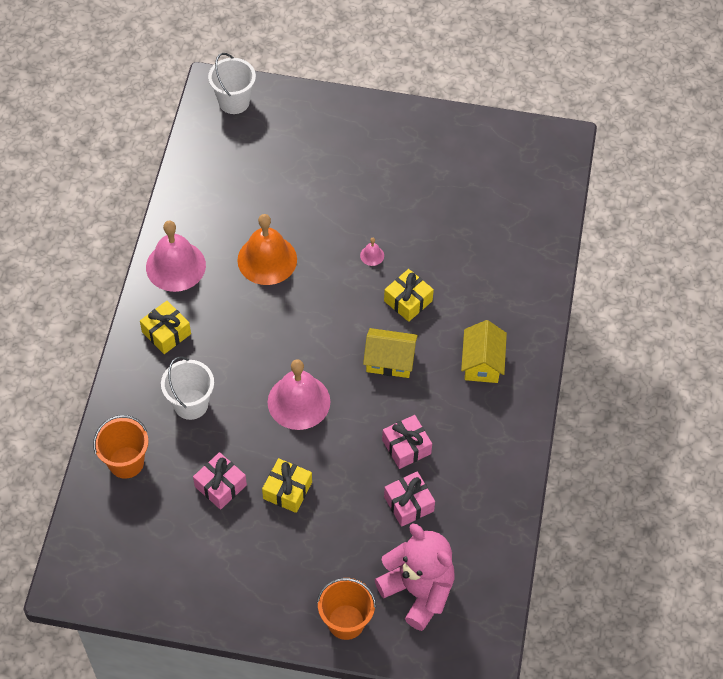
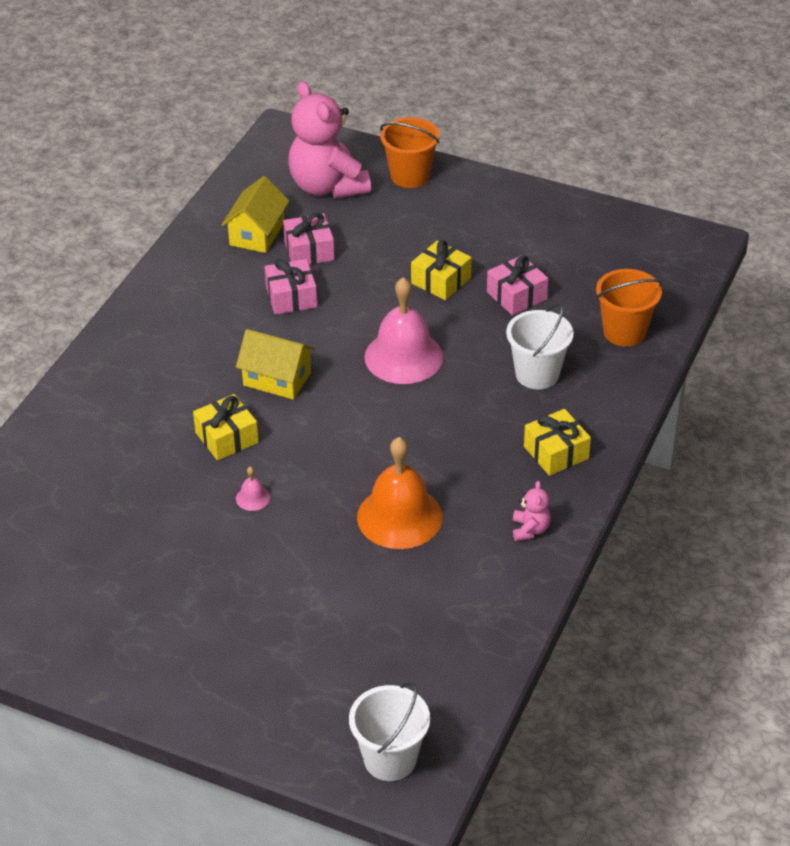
camera: 165 degrees left, 15 degrees down
(175, 266) = (530, 529): pink bell -> pink teddy bear
(482, 363) = (164, 359): yellow house -> yellow house (257, 234)

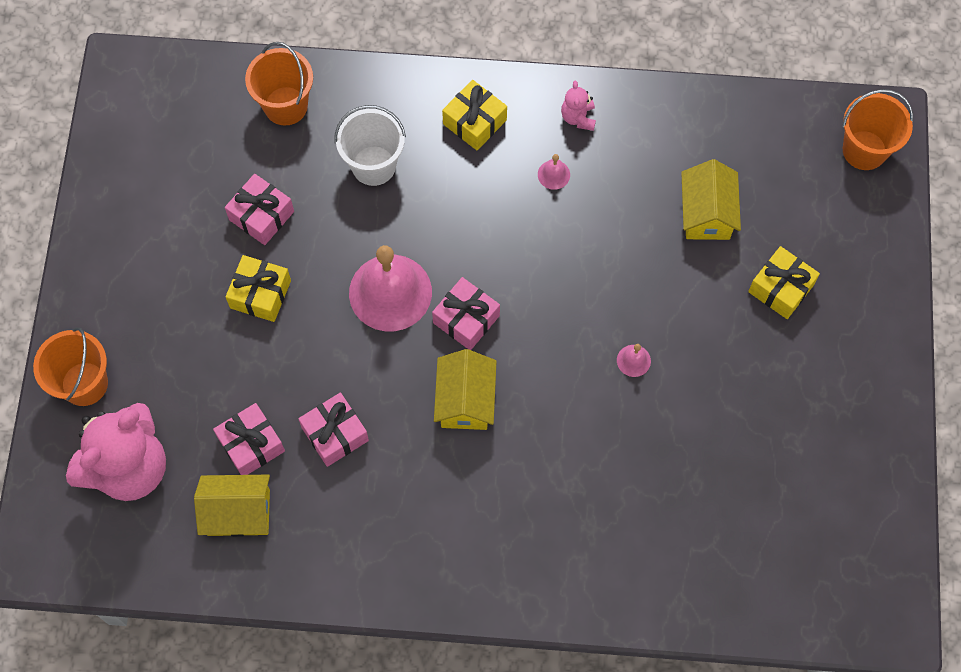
camera: 110 degrees left, 25 degrees up
(227, 438) = (565, 416): yellow gift -> yellow gift (780, 288)
(353, 398) = (466, 319): none -> pink gift
(377, 598) = (706, 213): none -> yellow house
(390, 759) = (864, 150): white bucket -> orange bucket
(399, 517) = (605, 226): orange bell -> none
(473, 494) = (553, 174): none -> pink bell
(530, 529) = (578, 117): pink teddy bear -> pink teddy bear turned 75 degrees counterclockwise

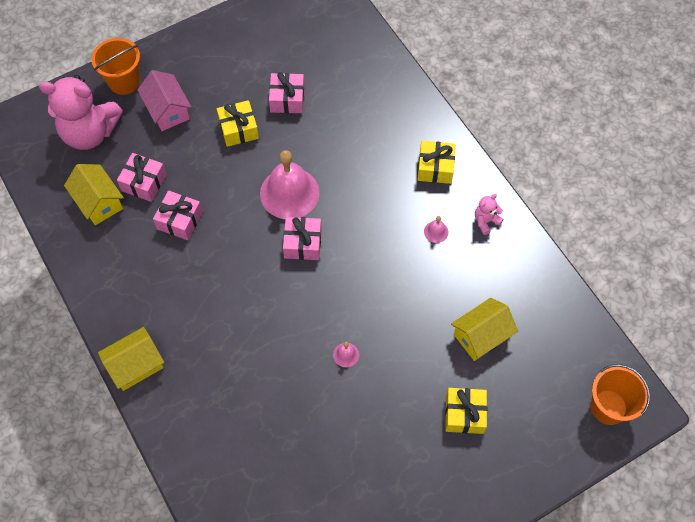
camera: 55 degrees right, 5 degrees down
(169, 357) = (168, 110): none -> pink house
(286, 106) = (365, 68): orange bucket -> none
(373, 165) = (363, 134): white bucket -> none
(465, 400) = (250, 276): yellow house -> yellow house (135, 365)

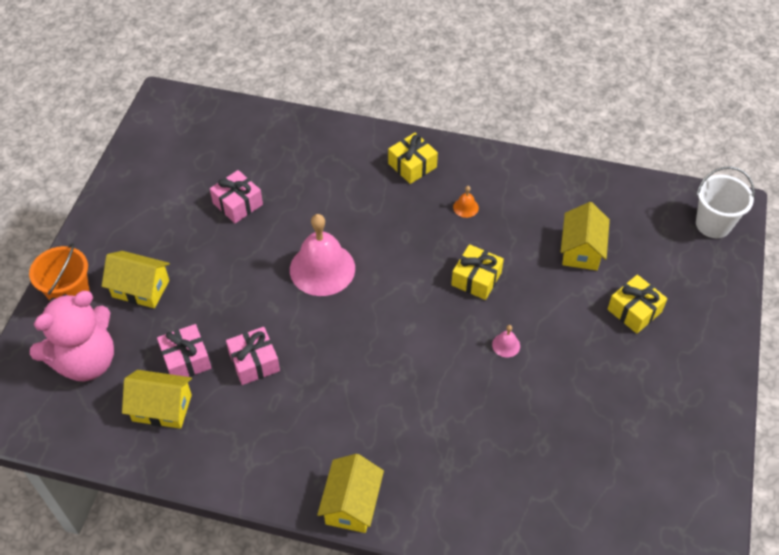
camera: 45 degrees left, 10 degrees down
(168, 110) = (141, 288): pink house -> yellow house
(238, 129) = (222, 255): yellow gift -> yellow gift (476, 279)
(303, 243) = (377, 296): pink gift -> none
(436, 231) = (465, 207): pink bell -> orange bell
(486, 221) = (491, 173): pink teddy bear -> none
(608, 407) = (713, 224): orange bucket -> white bucket

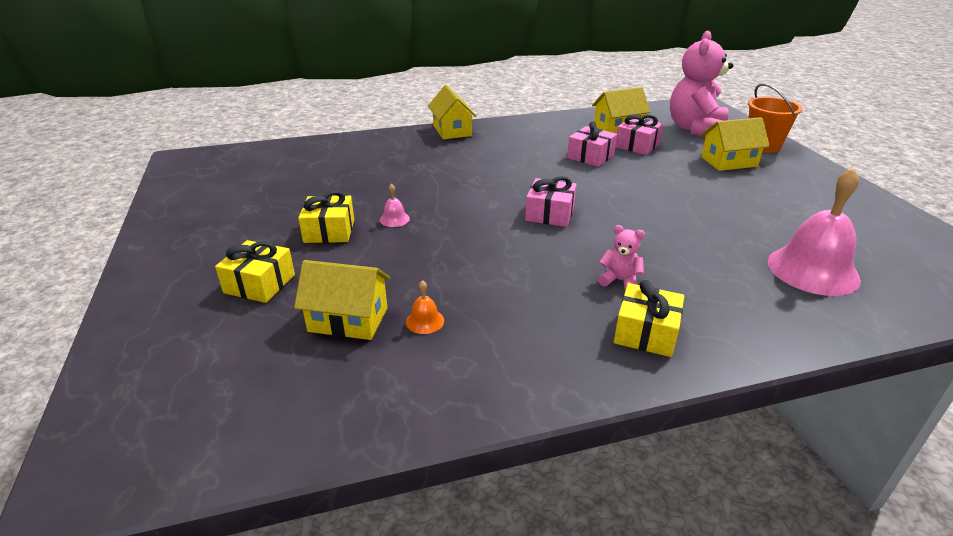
camera: 150 degrees right, 20 degrees down
(238, 204) = (760, 228): pink gift -> pink gift (550, 214)
(322, 269) = (615, 213): pink bell -> pink bell (813, 270)
(389, 205) = (619, 281): none -> pink teddy bear
(465, 207) = (530, 311): orange bell -> orange bell (425, 321)
(476, 279) = (460, 252): yellow gift -> yellow gift (329, 231)
(581, 250) = (348, 319): yellow house -> yellow house turned 60 degrees counterclockwise
(713, 224) = (129, 432): white bucket -> none

